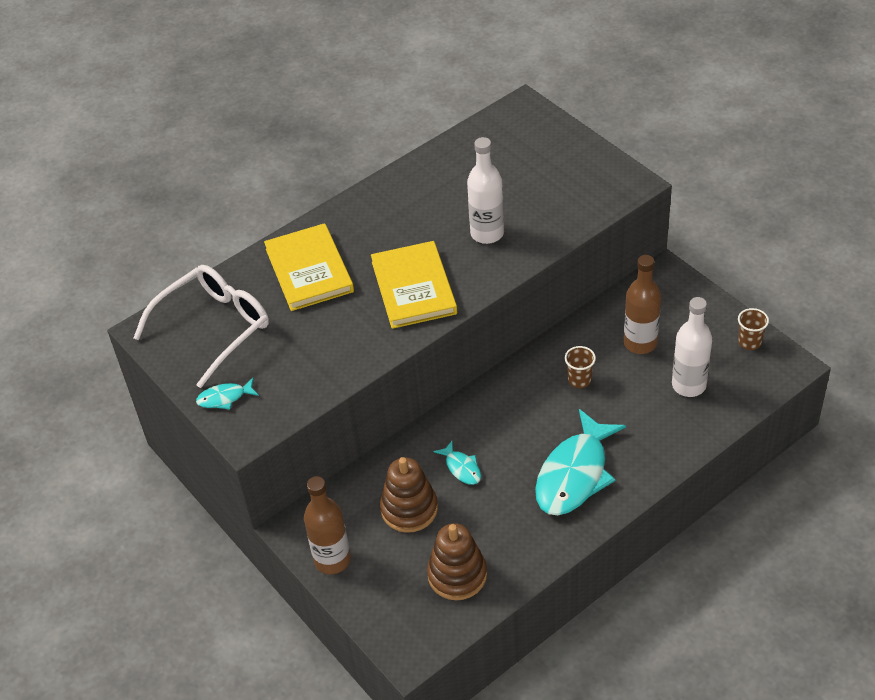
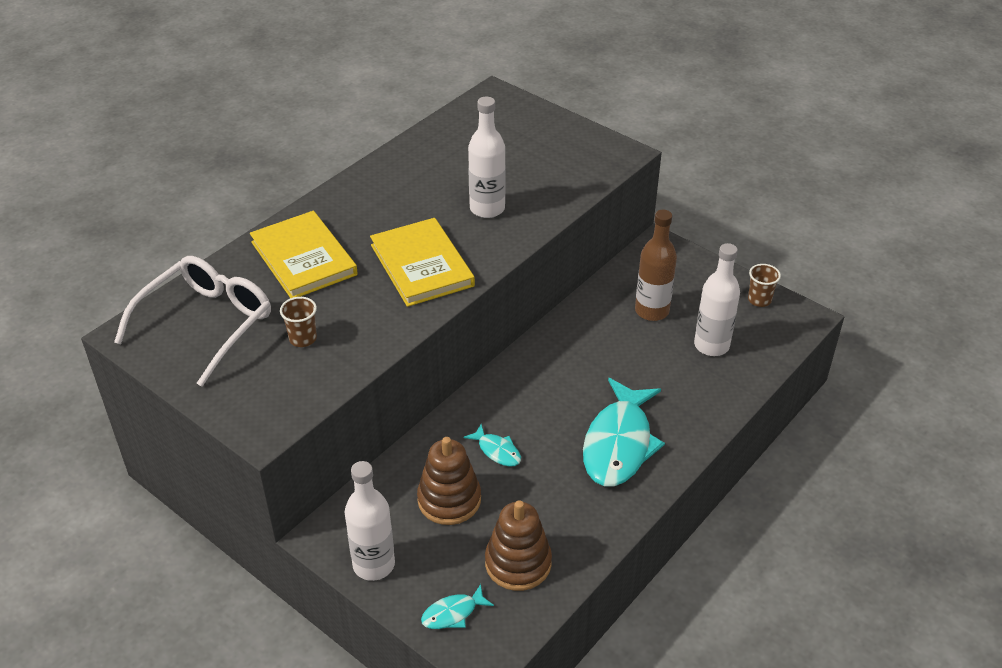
camera: 15 degrees left, 5 degrees down
(224, 398) = (232, 394): turquoise fish -> turquoise fish (453, 613)
(332, 560) = (374, 564): brown bottle -> white bottle
(579, 380) = (599, 351): brown cup -> brown cup (303, 339)

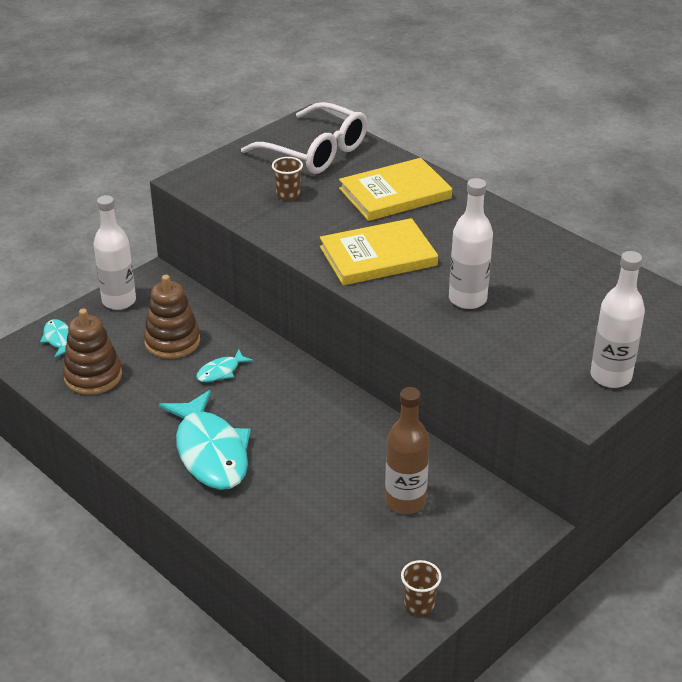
camera: 95 degrees right, 5 degrees down
(619, 444) = (210, 452): turquoise fish -> turquoise fish turned 135 degrees counterclockwise
(711, 345) = (342, 545): white bottle -> white bottle (610, 376)

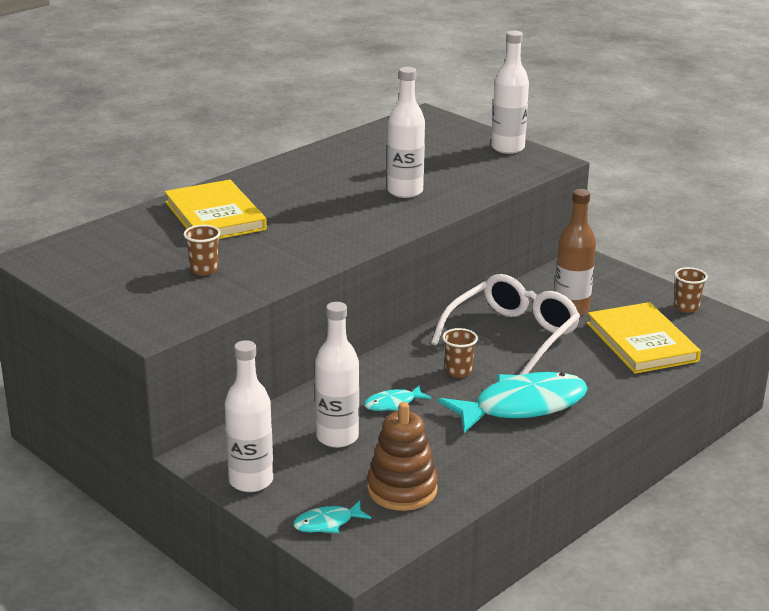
camera: 90 degrees left, 10 degrees down
(172, 341) = (337, 437): brown stacking toy -> white bottle
(221, 371) = (393, 404): turquoise fish -> turquoise fish turned 105 degrees clockwise
(274, 412) = (458, 371): none -> brown cup
(316, 152) = (111, 254): white glasses -> white glasses (513, 335)
(378, 256) = (332, 226): yellow book -> yellow book (641, 342)

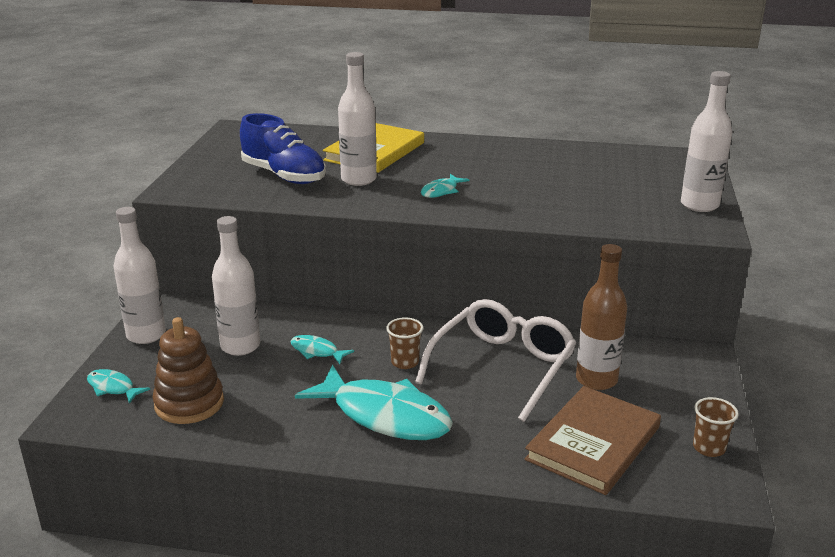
camera: 55 degrees right, 0 degrees up
(204, 270) = (284, 175): brown cup -> blue shoe
(346, 219) = (441, 191): none -> turquoise fish
(405, 191) = (530, 195): white bottle -> white bottle (358, 179)
(513, 335) = (502, 366): white glasses -> white glasses turned 60 degrees counterclockwise
(641, 342) = (593, 443): yellow book -> brown book

